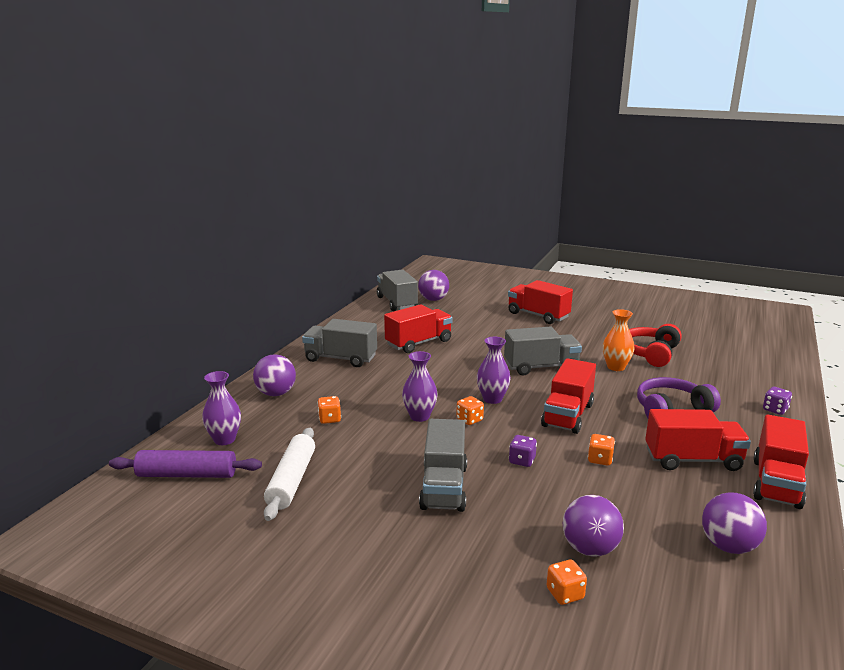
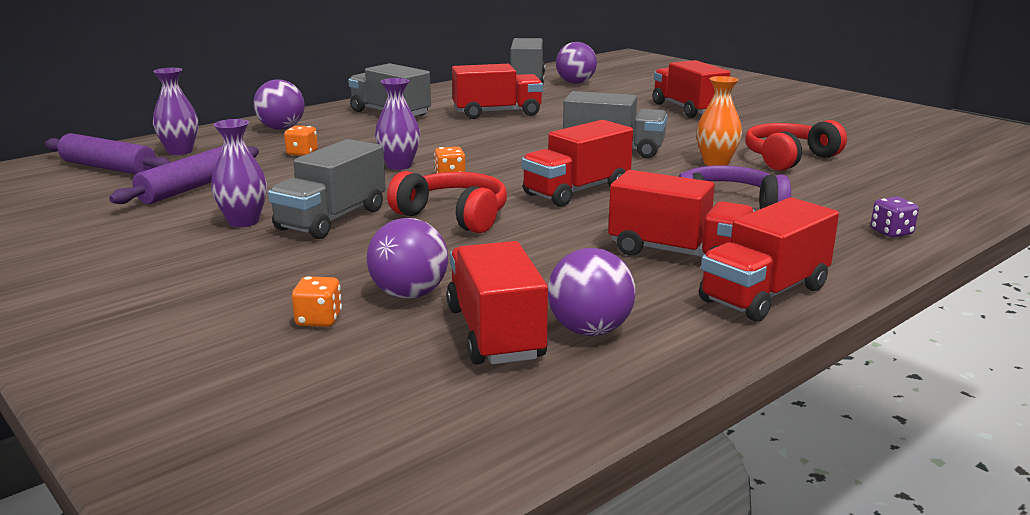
camera: 25 degrees right, 0 degrees up
(291, 481) = (191, 188): white rolling pin -> purple rolling pin
(492, 399) = (506, 165): purple vase -> purple vase (243, 221)
(522, 461) = (454, 216): purple dice -> red headphones
(600, 459) = (551, 231): orange dice -> none
(682, 567) = (495, 333): none -> red truck

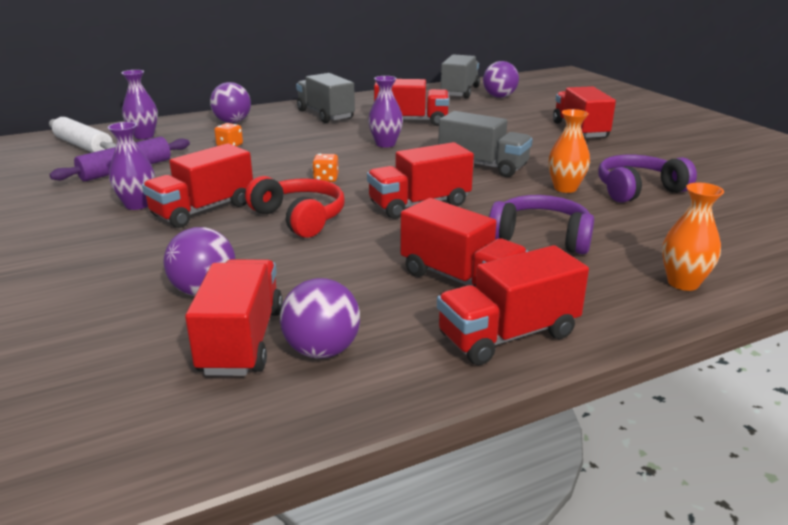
camera: 15 degrees right, 5 degrees up
(108, 168) = (83, 146): purple rolling pin -> white rolling pin
(319, 320) = (117, 306): orange dice -> none
(332, 219) = (203, 210): grey truck -> red truck
(399, 165) = (294, 164): purple vase -> purple vase (385, 144)
(789, 158) = (638, 190): red headphones -> purple headphones
(891, 232) = (683, 283): purple dice -> orange vase

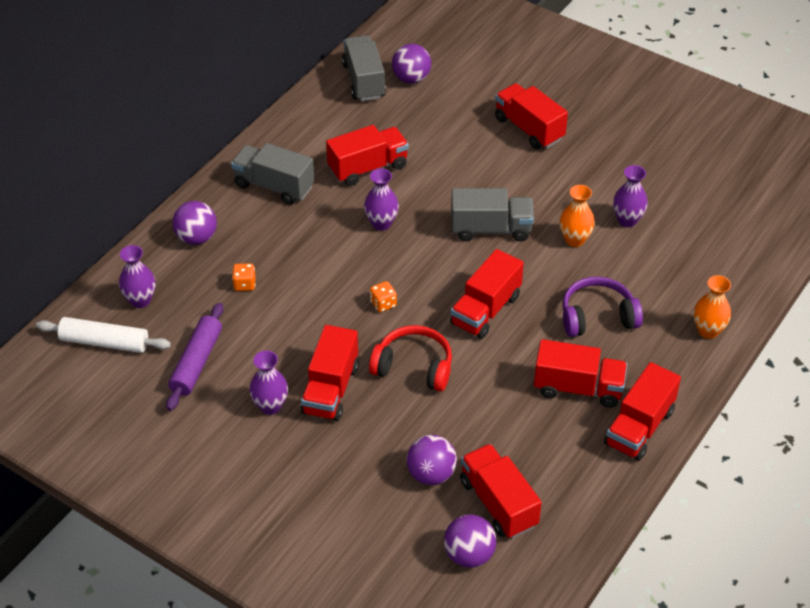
camera: 30 degrees left, 20 degrees up
(322, 350) = (550, 488): purple ball -> purple ball (469, 555)
(638, 190) = (627, 220): purple headphones -> purple vase

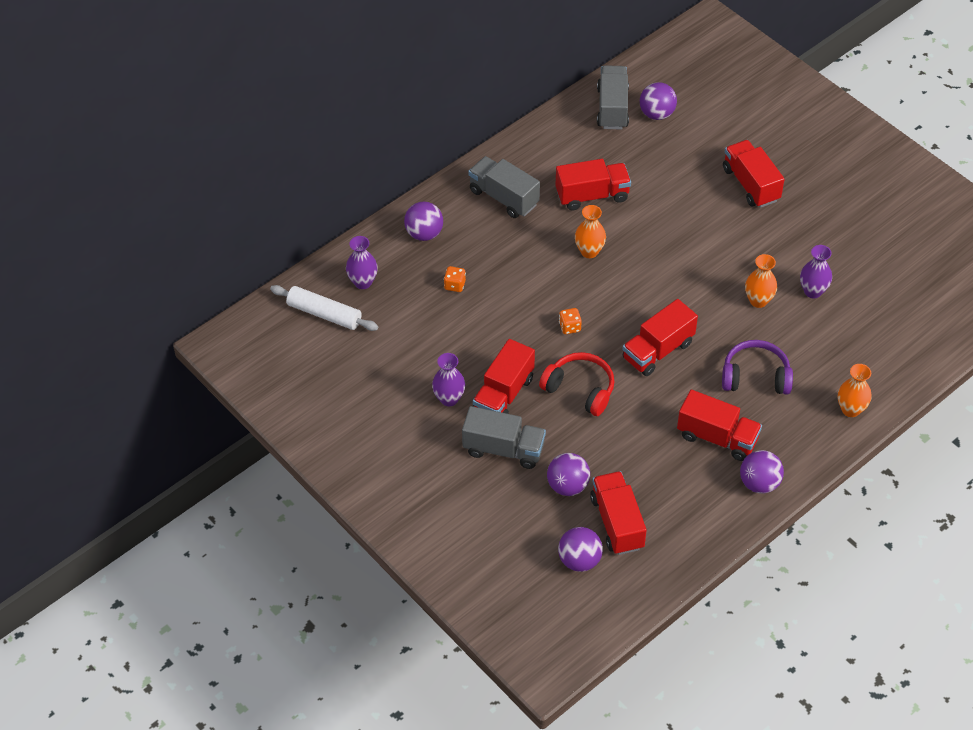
camera: 15 degrees right, 5 degrees up
(196, 362) = (396, 347): purple rolling pin -> none
(381, 223) = (589, 251): purple vase -> orange vase
(490, 229) = (685, 276): grey truck -> grey truck (503, 449)
(639, 427) = (759, 483): red truck -> purple ball

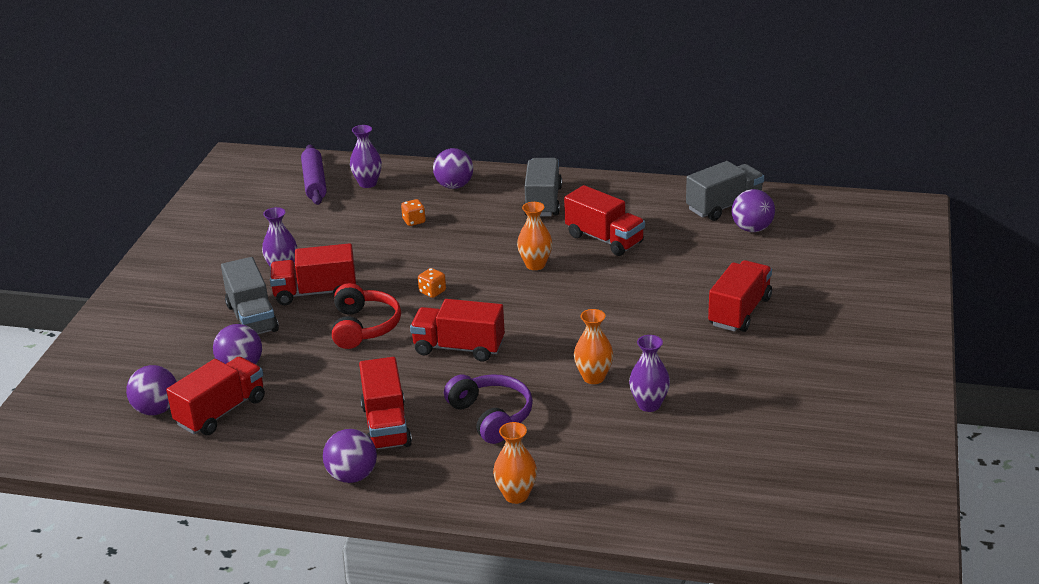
camera: 55 degrees right, 20 degrees down
(324, 314) = (314, 182): white rolling pin -> purple rolling pin

